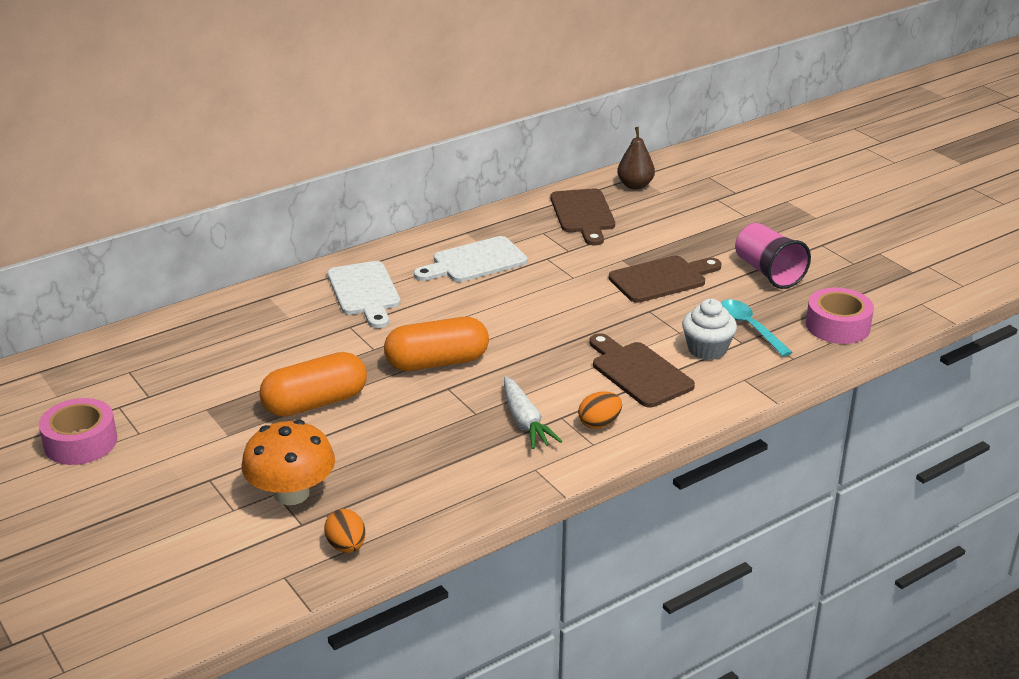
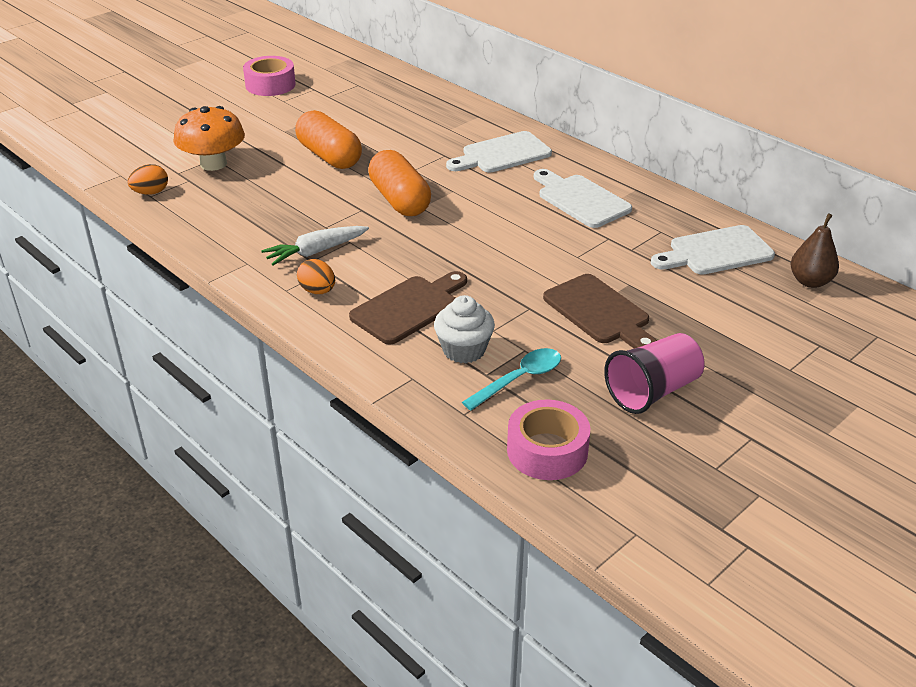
camera: 80 degrees right, 5 degrees up
(583, 214) = (715, 252): brown cutting board -> white cutting board

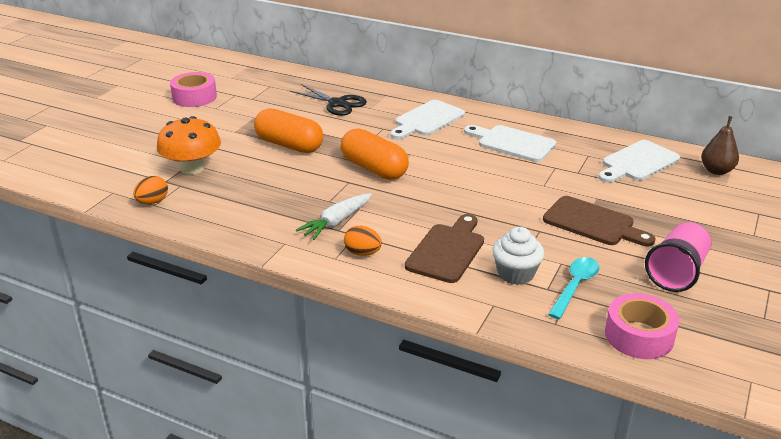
camera: 20 degrees left, 5 degrees down
(416, 117) = (337, 103): none -> black scissors

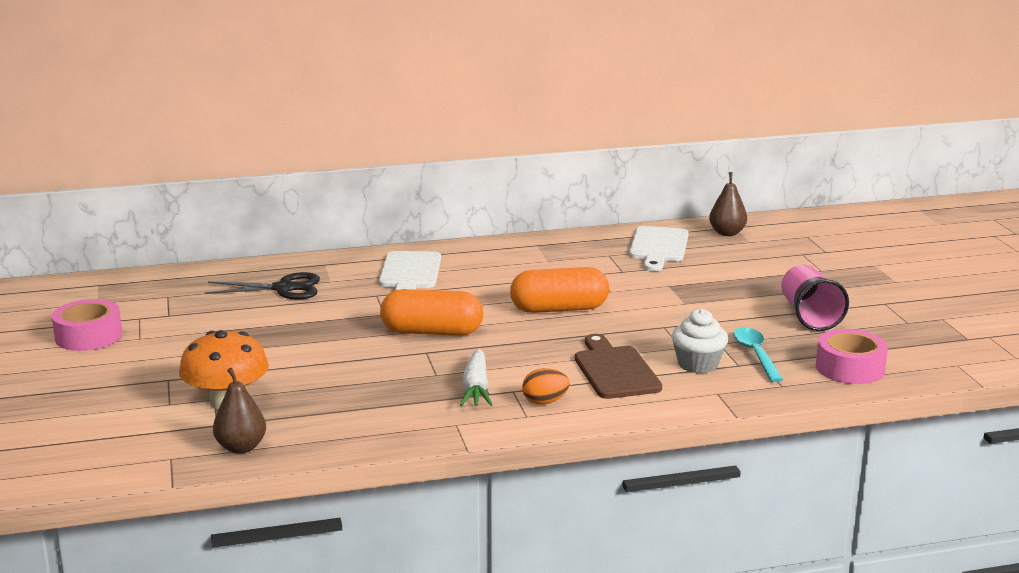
camera: 40 degrees left, 10 degrees down
(152, 202) = (241, 447): orange egg -> brown pear
(289, 145) = (301, 343): orange capsule -> orange capsule (559, 309)
(512, 143) = (527, 266): white cutting board -> none
(593, 223) = (696, 305): brown cutting board -> none

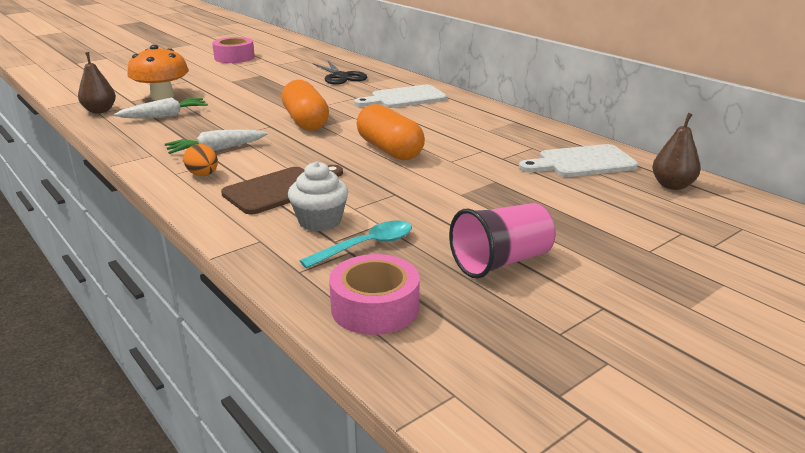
camera: 65 degrees right, 5 degrees up
(318, 406) = (165, 116): none -> white carrot

